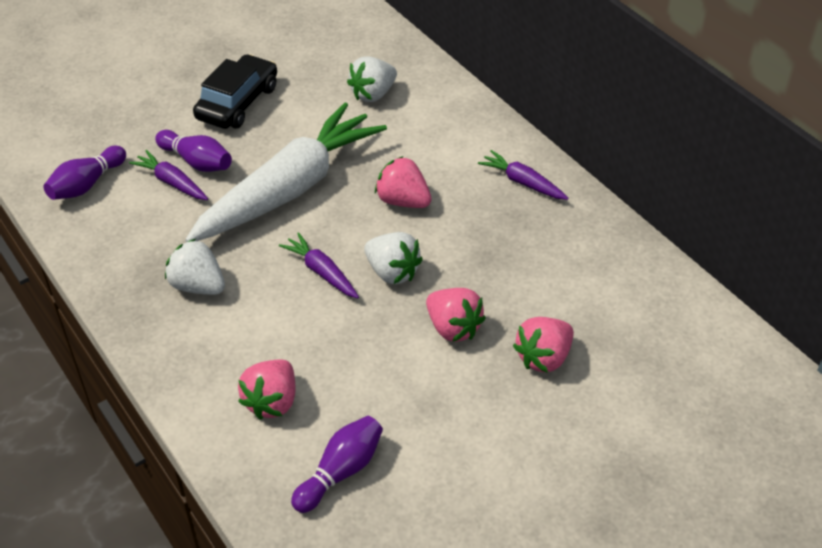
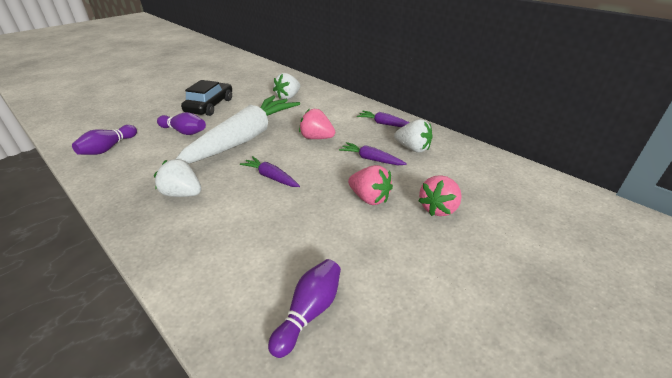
camera: 10 degrees left, 10 degrees down
(172, 182) = (167, 142): purple carrot -> purple carrot (371, 159)
(272, 402) = (242, 263): pink strawberry -> none
(392, 272) = (319, 172): white strawberry -> white strawberry (412, 148)

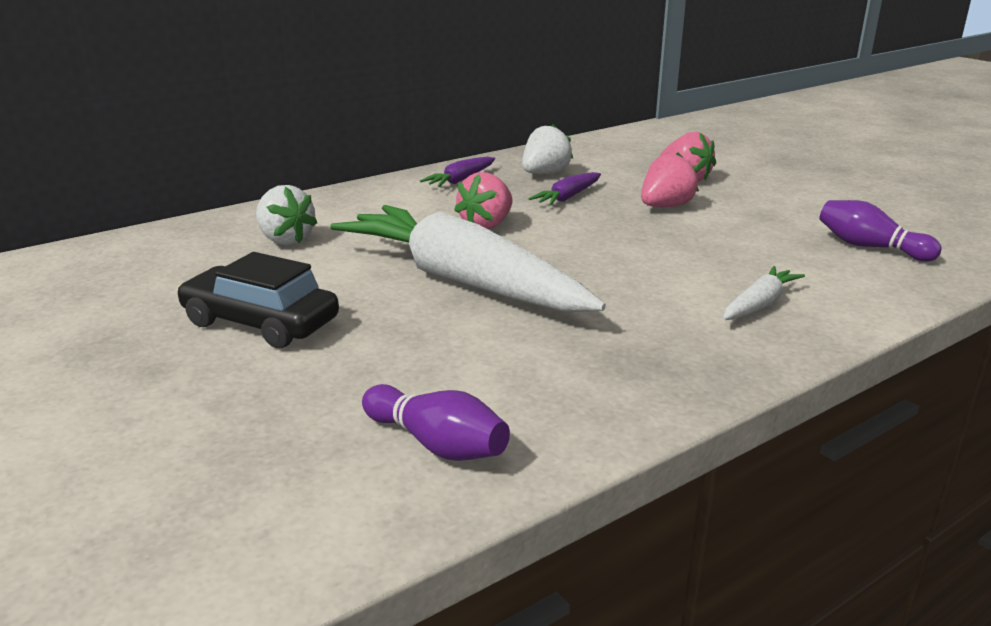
camera: 80 degrees left, 10 degrees down
(182, 194) = (652, 329): white strawberry -> none
(184, 132) = (395, 346): purple bowling pin -> none
(205, 235) = (759, 304): none -> white carrot
(271, 177) = (606, 260): purple carrot -> none

